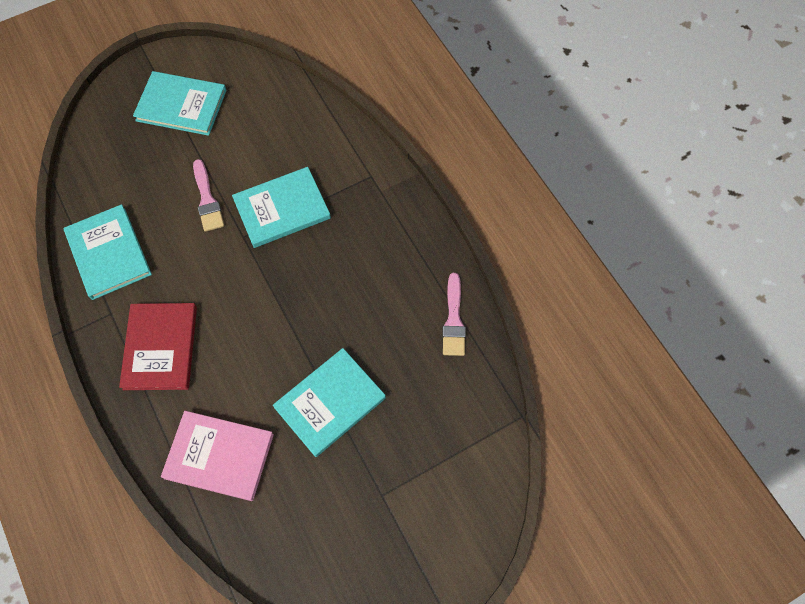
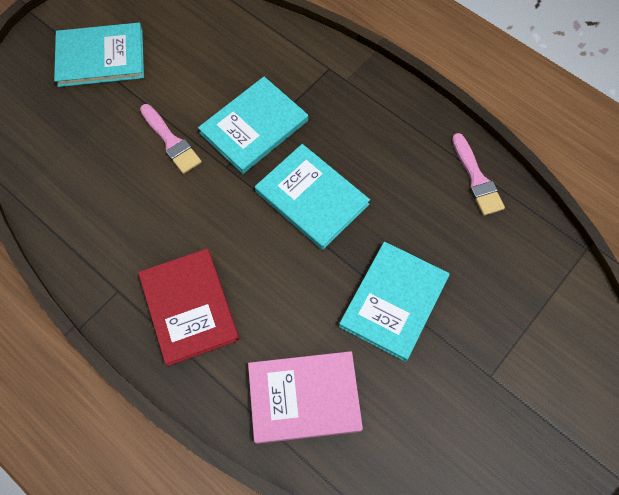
camera: 20 degrees left, 0 degrees up
(108, 253) = (88, 229): turquoise book -> turquoise book (311, 198)

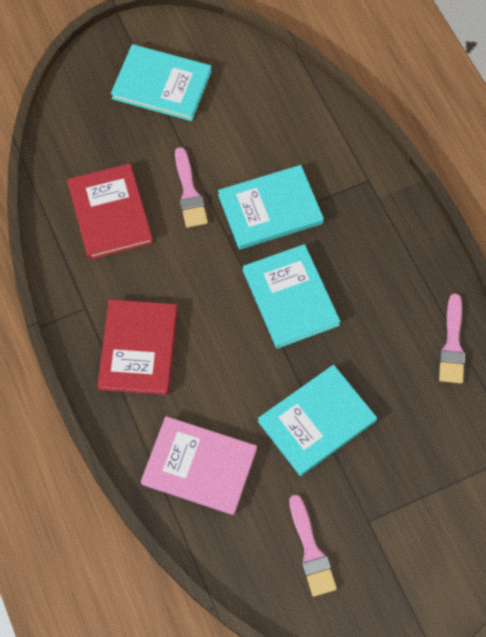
camera: 25 degrees right, 0 degrees up
(102, 190) = (110, 213): none -> red book
(453, 431) = (311, 551): none -> pink brush

